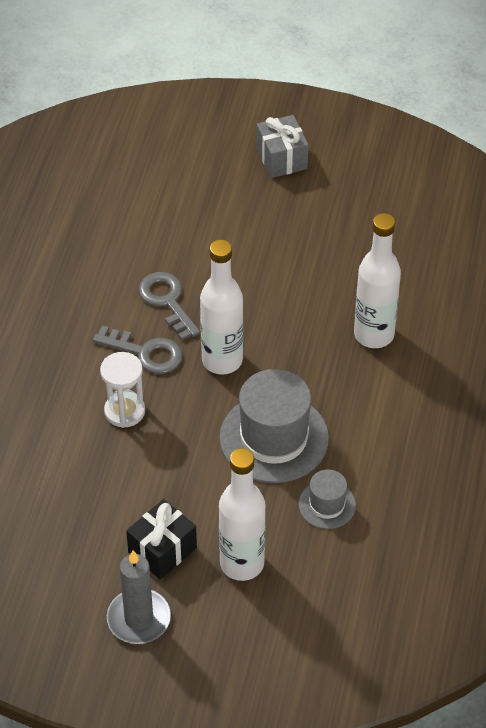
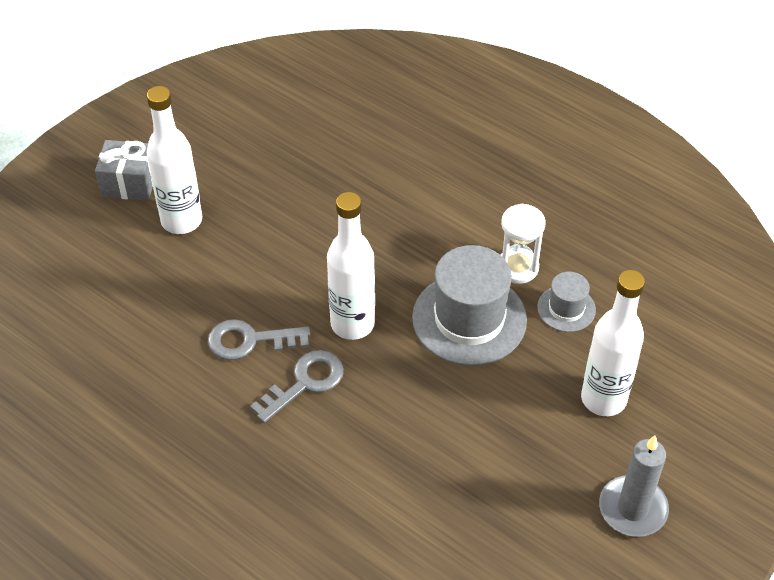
camera: 65 degrees left, 0 degrees up
(124, 411) = (370, 428): white hourglass -> white hourglass (517, 267)
(162, 550) = (559, 458): black gift -> none
(374, 334) = (390, 200): white bottle -> white bottle (181, 220)

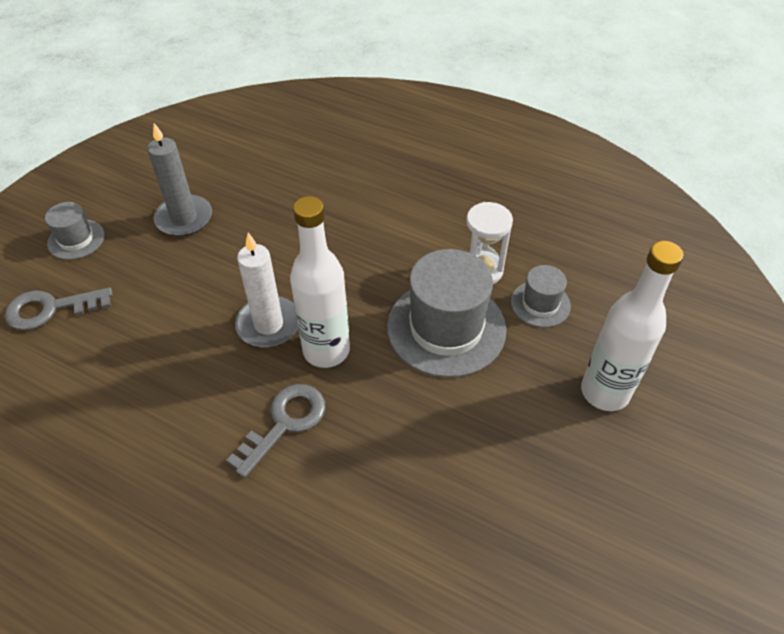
camera: 10 degrees left, 0 degrees up
(129, 183) = (76, 239): grey gift -> grey hat
(181, 220) = (133, 269): white bottle -> none
(249, 341) = (218, 385): grey key -> grey key (50, 309)
(303, 292) = (268, 324): none -> white candle
(632, 508) = (674, 513): grey candle -> grey candle (184, 218)

